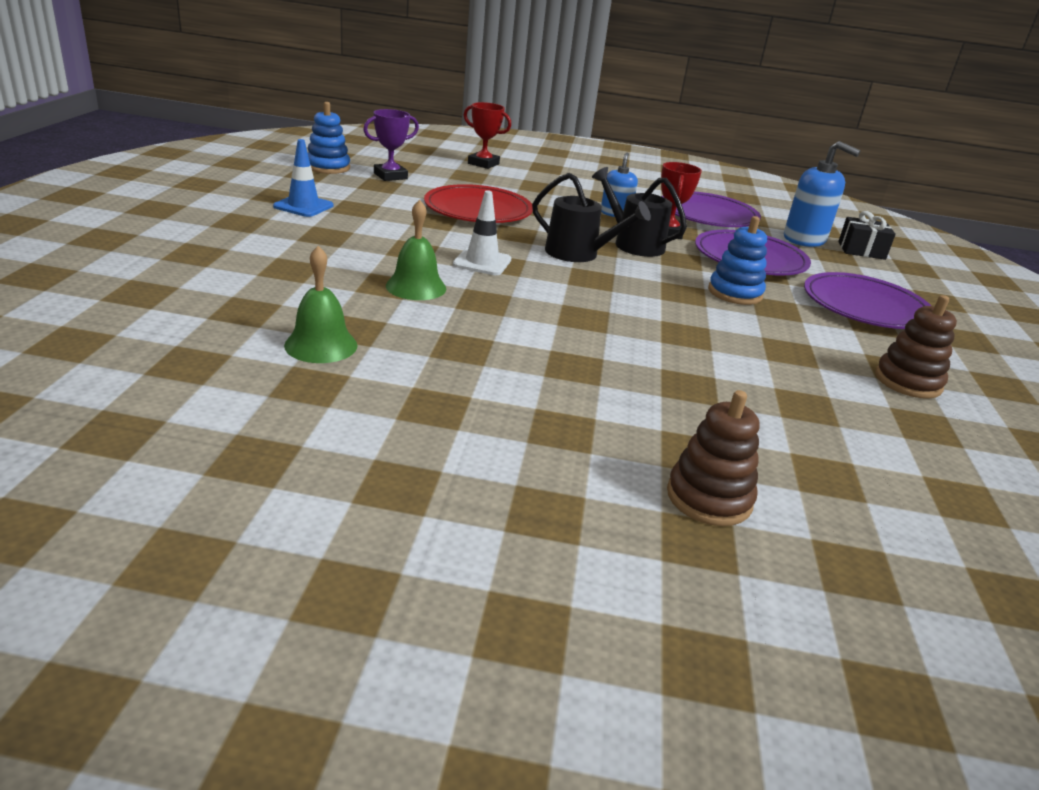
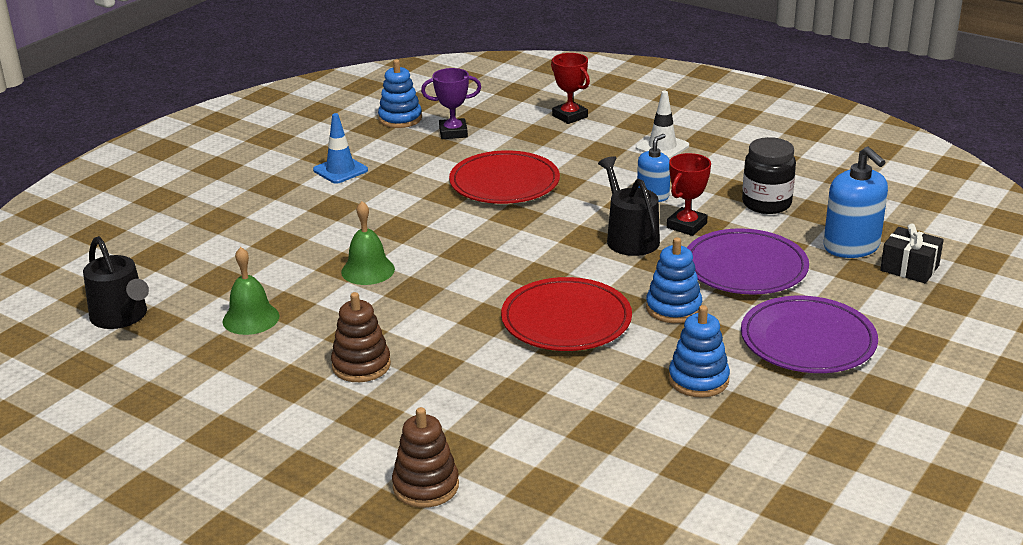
camera: 30 degrees right, 0 degrees up
(482, 262) = (450, 248): white traffic cone -> white traffic cone (662, 147)
(578, 254) = (555, 246): black watering can -> black watering can (121, 316)
(657, 311) = (566, 320): none -> red plate
(708, 215) = (766, 204): purple plate -> black jar
(827, 347) = (698, 380): none -> blue stacking toy
(908, 381) = (737, 425): brown stacking toy -> brown stacking toy (361, 365)

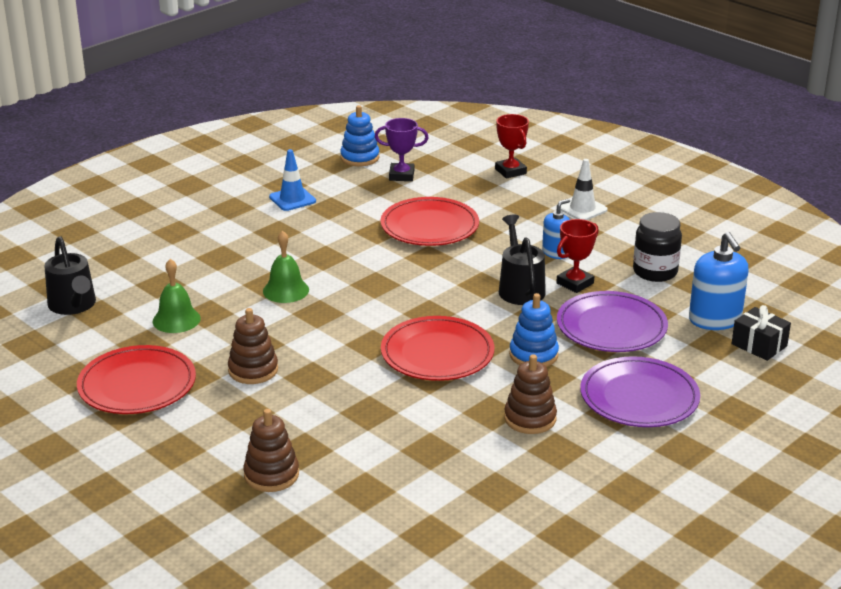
camera: 10 degrees right, 0 degrees up
(228, 400) = (137, 385): none -> red plate
(698, 380) = (530, 418): blue stacking toy -> brown stacking toy

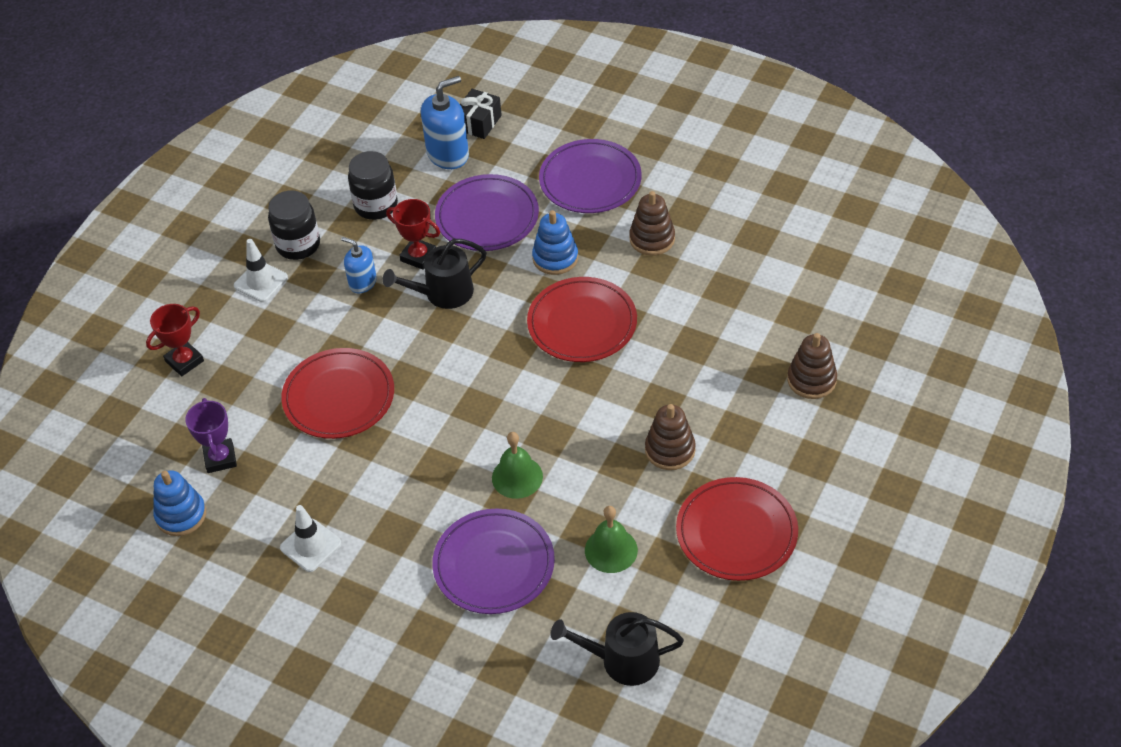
camera: 105 degrees left, 20 degrees up
(73, 305) = (623, 660): black watering can -> black watering can turned 135 degrees counterclockwise
(210, 266) = (494, 564): none -> purple plate
(292, 199) = (310, 545): blue traffic cone -> white traffic cone
(620, 229) = (298, 245): none -> black jar

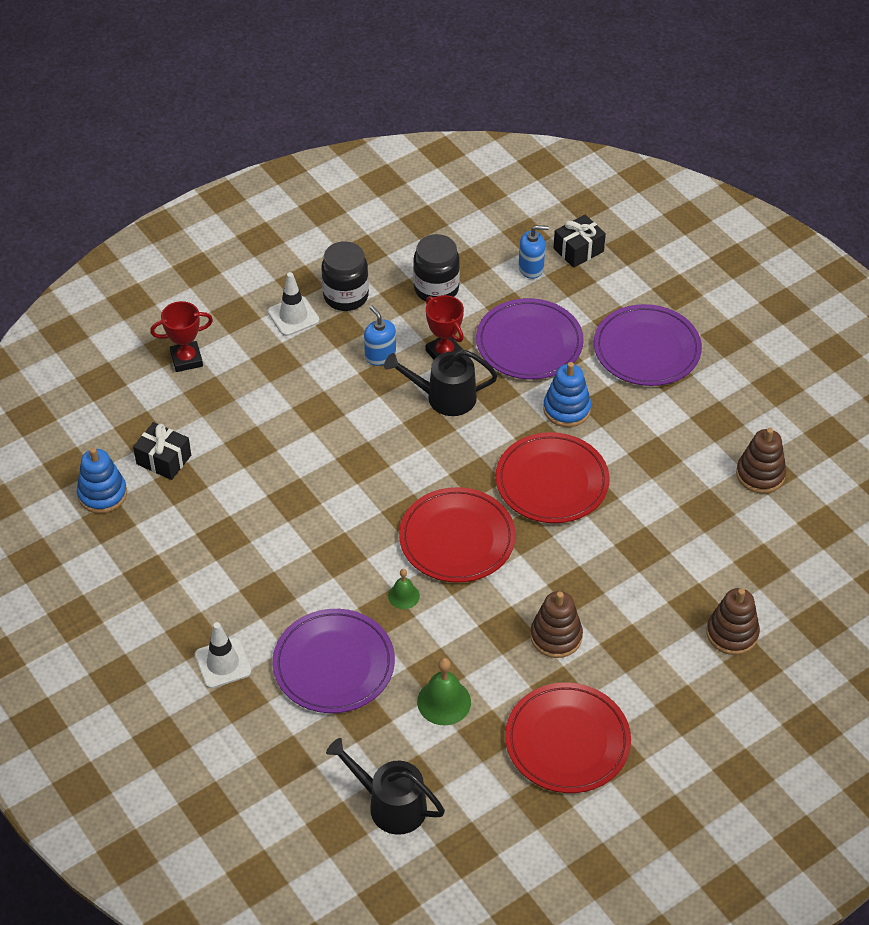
camera: 25 degrees right, 0 degrees up
(220, 458) = (164, 459): purple trophy -> black gift
(310, 545) = (191, 572): white traffic cone -> white traffic cone (223, 663)
(339, 397) = (295, 451): red plate -> red plate (457, 539)
(448, 154) = (531, 268): blue soap dispenser -> blue soap dispenser, size x0.61
(517, 477) = (403, 596): green bell -> green bell, size x0.61
(652, 239) = (668, 431): brown stacking toy -> brown stacking toy (760, 474)

